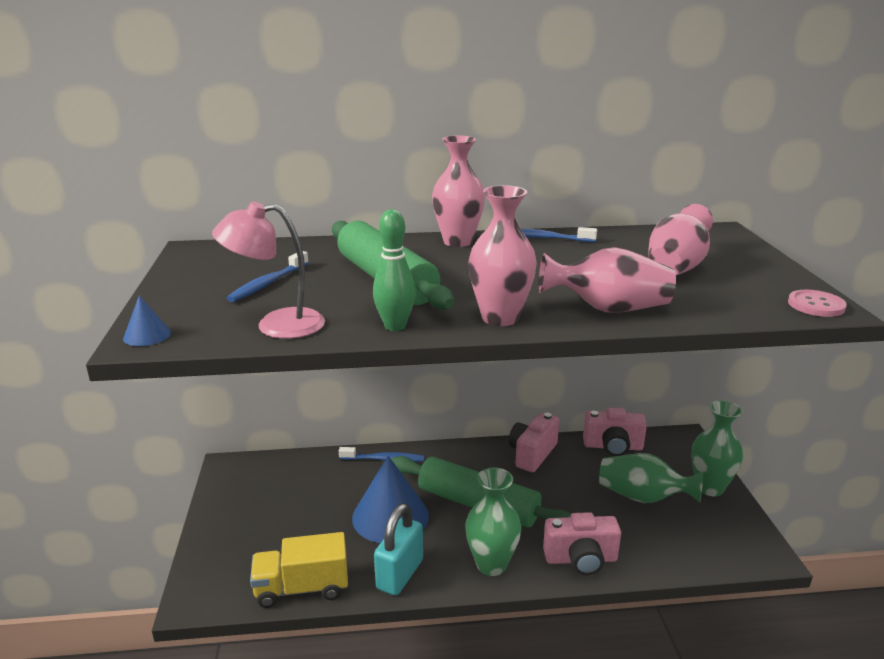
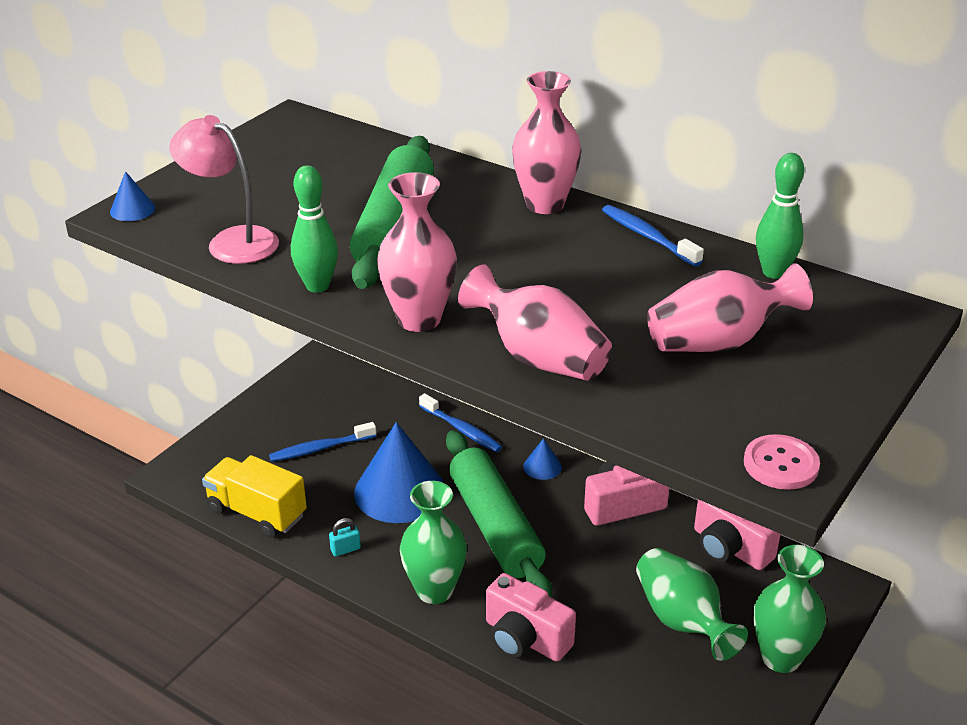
camera: 40 degrees right, 10 degrees up
(268, 284) = (291, 189): blue toothbrush -> blue toothbrush (320, 448)
(400, 574) = (345, 549): turquoise padlock -> turquoise padlock, size x0.43
(460, 456) = (542, 467): none -> blue cone
(634, 233) = (774, 272): none -> green bowling pin

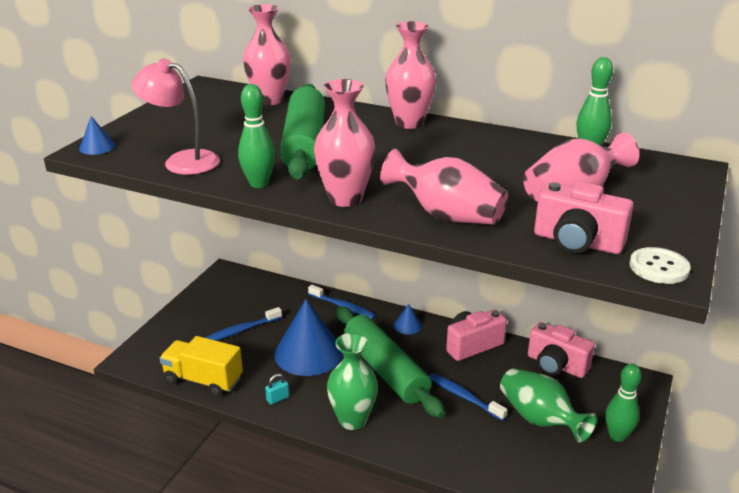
camera: 10 degrees left, 5 degrees down
(370, 150) = (269, 100): none -> pink vase
(525, 638) = (430, 446): pink camera -> pink camera (577, 242)
(647, 236) = (491, 136): blue toothbrush -> blue toothbrush (464, 397)
(781, 464) = (659, 267): pink button -> white button
(781, 658) = (617, 436): green vase -> green bowling pin

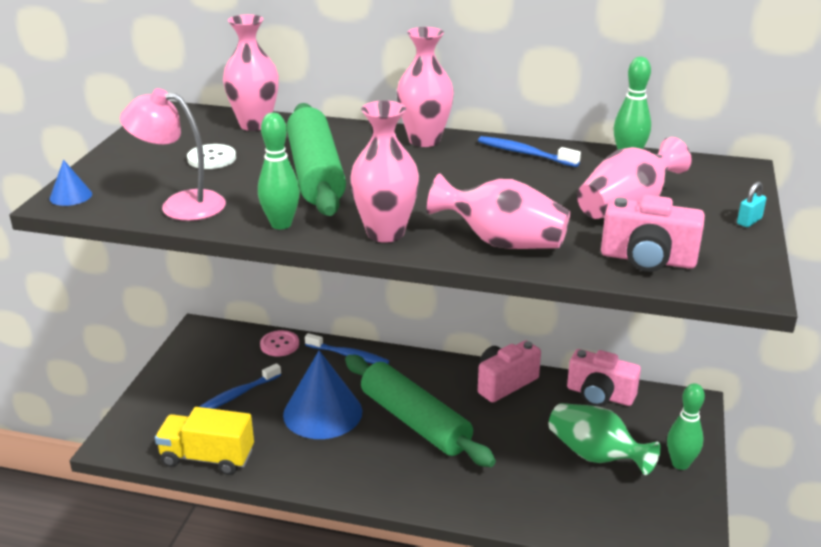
camera: 10 degrees left, 0 degrees up
(277, 398) = (300, 468): turquoise padlock -> turquoise padlock (749, 221)
(287, 292) = (279, 344): none -> pink button
(352, 420) = (392, 482): green vase -> none
(407, 325) = (427, 369): blue cone -> none
(464, 397) = (509, 441): blue toothbrush -> blue toothbrush (524, 153)
(659, 267) = (737, 278): white button -> white button (211, 158)

